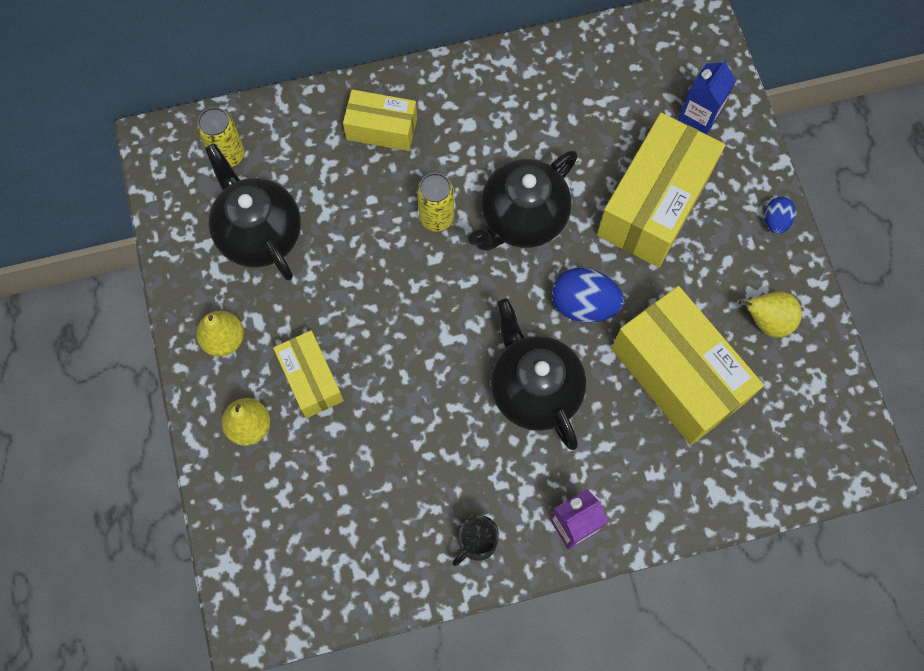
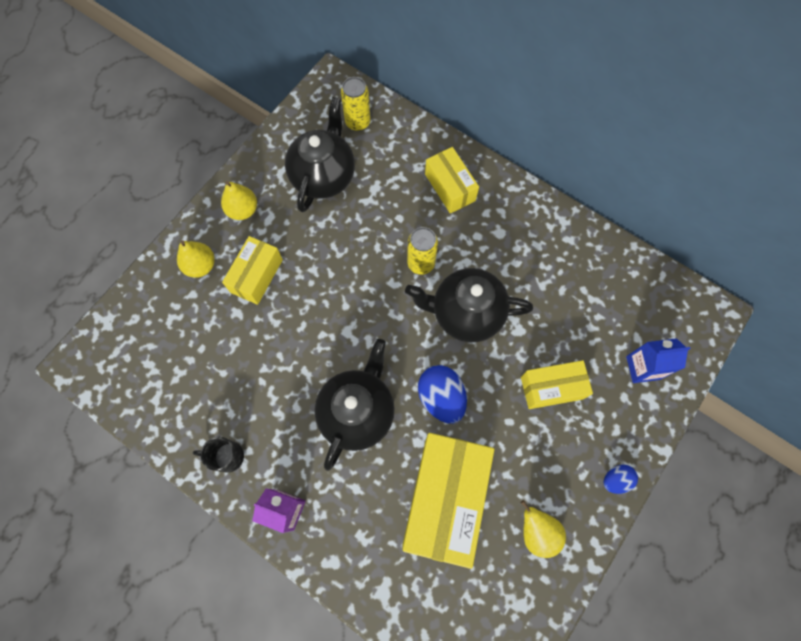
camera: 50 degrees right, 0 degrees up
(654, 204) = (551, 388): yellow box -> yellow box, size x0.56

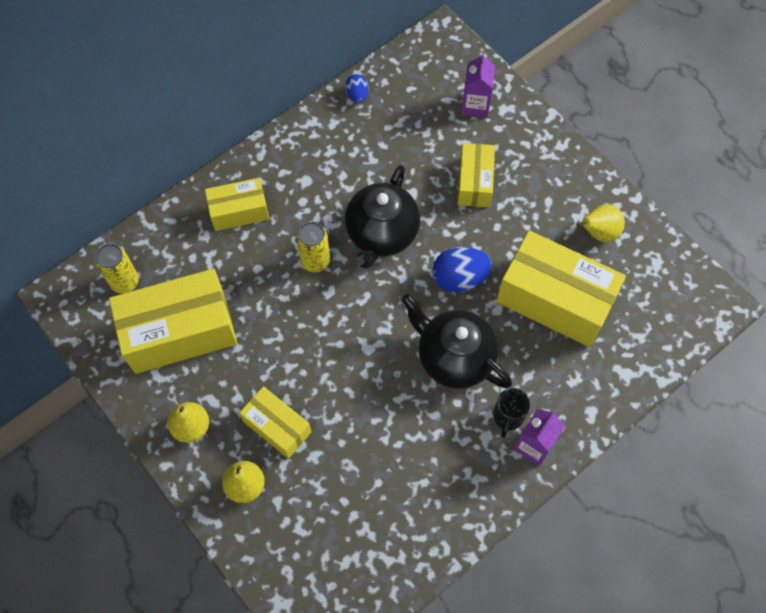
camera: 75 degrees left, 5 degrees down
(227, 456) = (468, 493): black mug -> black mug (508, 417)
(324, 176) = (180, 332): black teapot -> yellow box
(615, 480) = (568, 158): blue egg -> blue egg (357, 95)
(642, 367) = (475, 105): blue carton -> purple carton

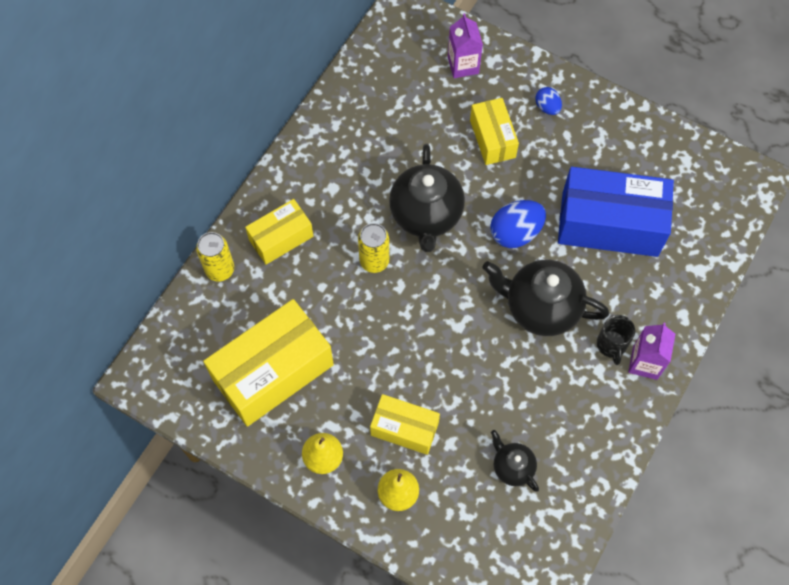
camera: 20 degrees left, 0 degrees up
(124, 281) = (198, 342): yellow can -> yellow can (220, 269)
(357, 95) = (347, 90): blue egg -> blue egg (547, 107)
(363, 499) = (512, 467): none -> black teapot
(554, 300) = (609, 224): yellow box -> blue box
(598, 232) = (623, 149): yellow pear -> none

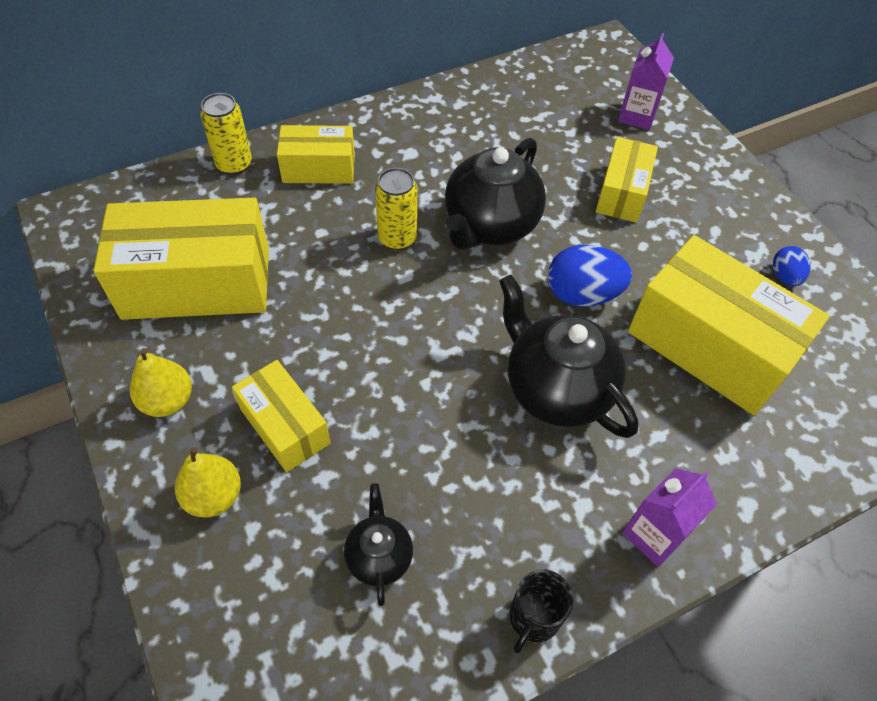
camera: 30 degrees right, 10 degrees down
(547, 107) = (709, 194): blue egg -> blue egg (784, 276)
(609, 224) = (710, 346): blue box -> yellow box
(611, 345) = (621, 485): black mug -> black mug (533, 618)

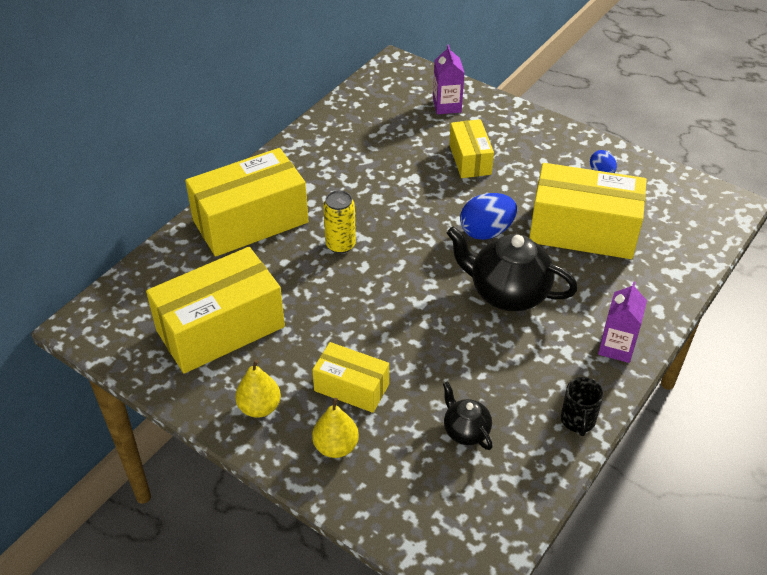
camera: 25 degrees left, 10 degrees down
(234, 164) = (184, 242): yellow can -> none
(319, 168) = (250, 221): yellow box -> yellow box, size x1.79
(490, 225) = (398, 213): black teapot -> none

